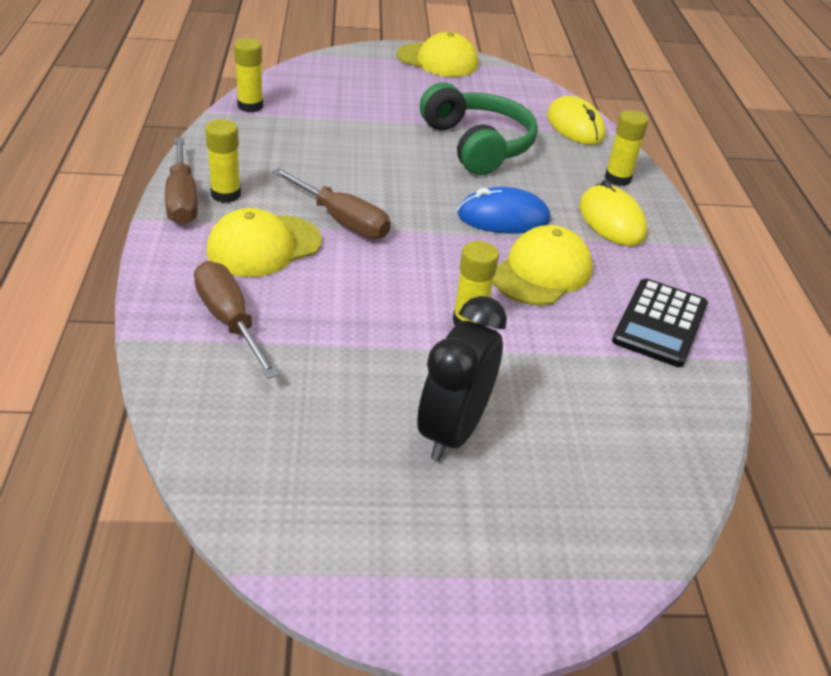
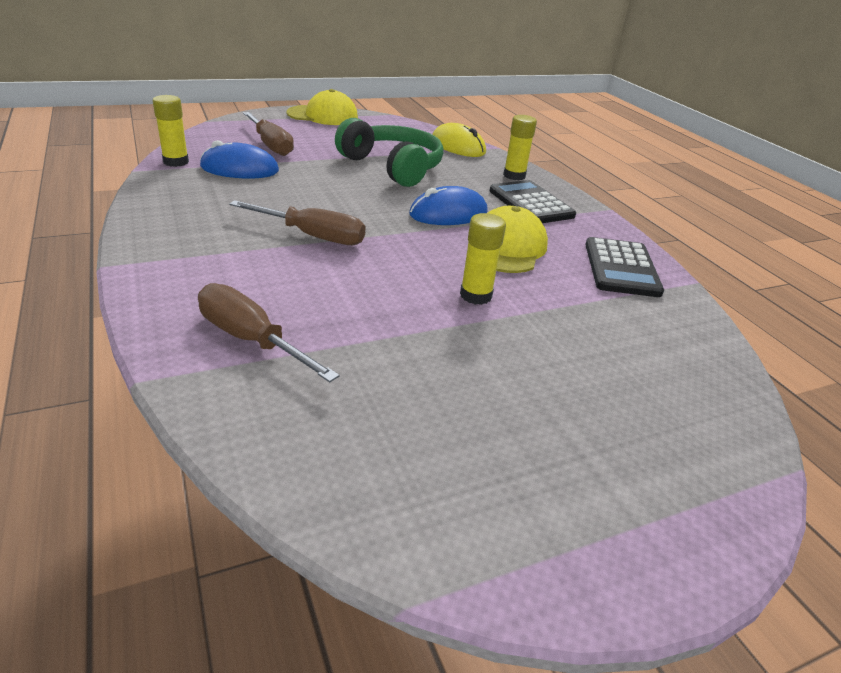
camera: 20 degrees left, 5 degrees down
(182, 199) = (144, 242): brown screwdriver -> brown screwdriver (270, 145)
(226, 194) = (188, 232): yellow glue stick -> none
(264, 246) = (250, 268): yellow cap -> none
(309, 124) = (239, 169): none -> blue mouse
(453, 431) = (526, 391): black clock -> none
(611, 220) = (531, 203): yellow mouse -> black calculator

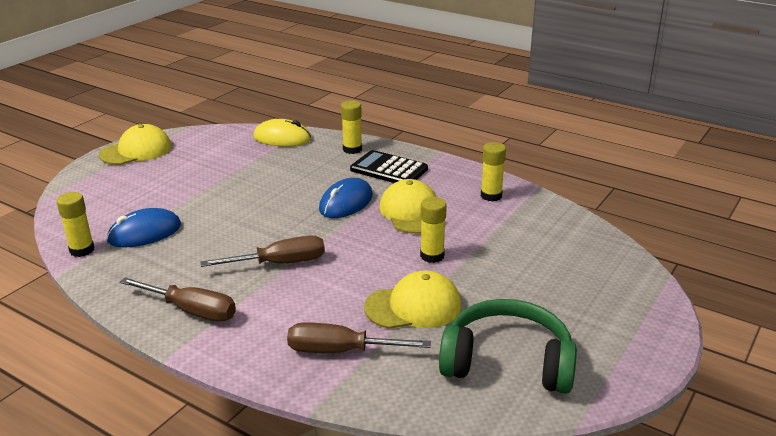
camera: 30 degrees left, 5 degrees down
(270, 145) = (136, 199): brown screwdriver -> brown screwdriver (191, 310)
(388, 334) = (413, 306): none -> yellow cap
(393, 167) = (259, 179): green headphones -> green headphones (507, 362)
(621, 268) = (491, 196): black calculator -> yellow glue stick

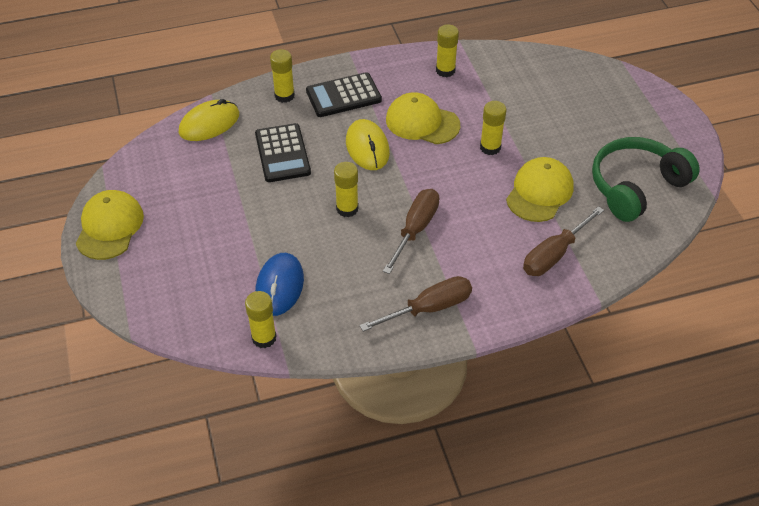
camera: 50 degrees left, 20 degrees up
(264, 224) = (347, 209): none -> yellow glue stick
(289, 174) = (282, 153): none -> black calculator
(346, 202) = (367, 147): blue mouse -> yellow mouse

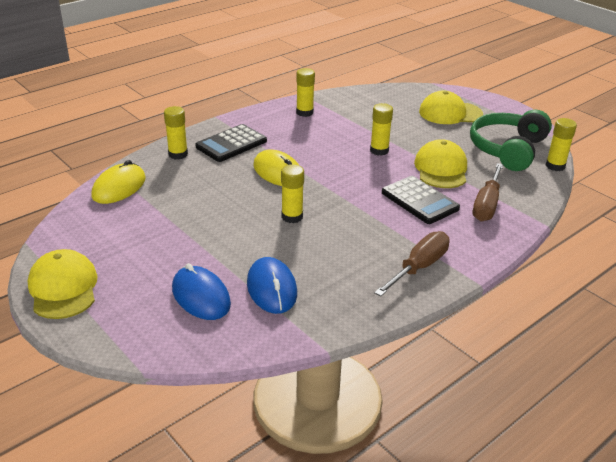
camera: 25 degrees left, 15 degrees down
(215, 274) = (201, 296): none -> blue mouse
(264, 338) = (286, 333): yellow glue stick -> yellow glue stick (555, 166)
(282, 153) = (204, 193): black calculator -> black calculator (419, 201)
(415, 229) = (362, 216): brown screwdriver -> none
(422, 122) = (311, 147): yellow cap -> yellow cap (450, 113)

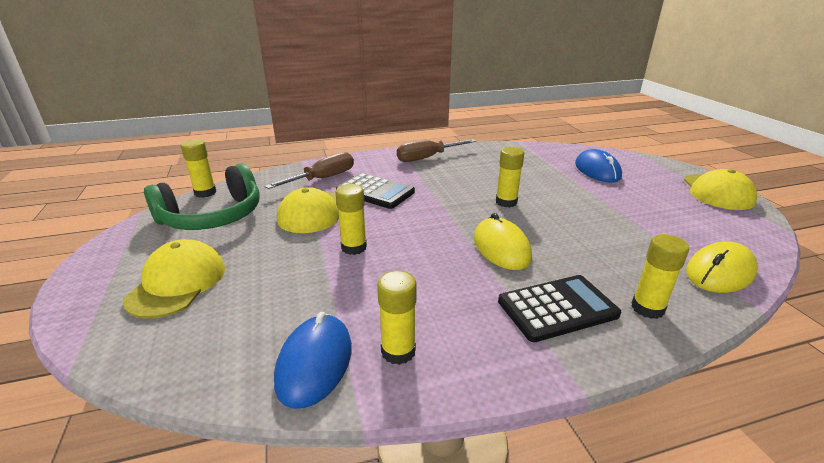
camera: 155 degrees left, 5 degrees down
(272, 288) = (542, 165): blue mouse -> blue mouse (314, 363)
(419, 201) = (375, 192): black calculator -> black calculator turned 135 degrees clockwise
(450, 113) = (177, 283): yellow cap -> yellow cap turned 105 degrees counterclockwise

